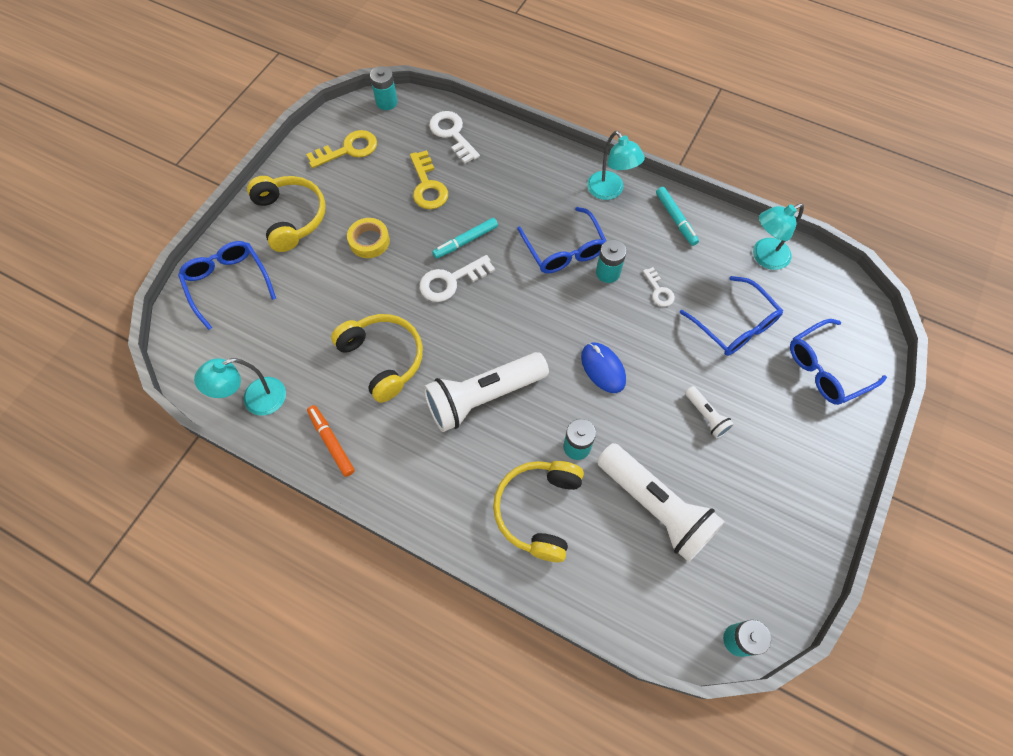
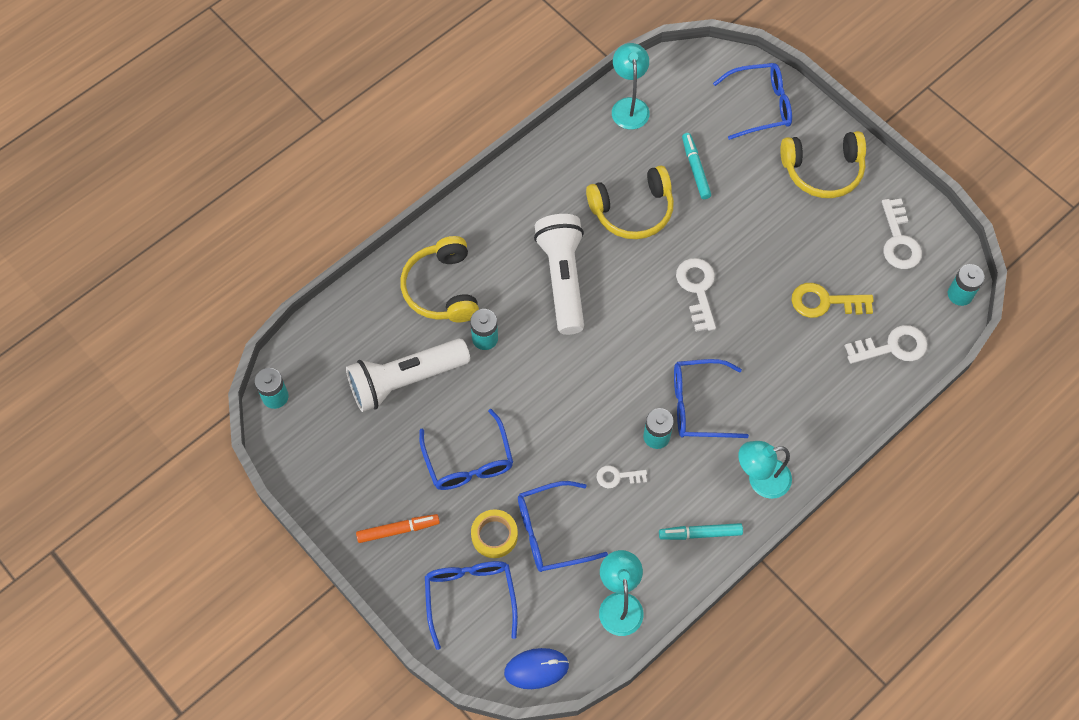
camera: 110 degrees right, 0 degrees up
(331, 442) = (567, 153): orange marker -> orange marker (398, 530)
(348, 149) = (899, 241): yellow key -> white key
(369, 241) = (770, 231): yellow tape -> yellow tape (494, 535)
(465, 241) = (741, 316): turquoise marker -> turquoise marker (695, 169)
(538, 510) = (442, 288): yellow headphones -> yellow headphones turned 135 degrees counterclockwise
(603, 368) = (552, 389): blue mouse -> blue mouse (536, 669)
(706, 416) = (468, 460): white flashlight -> blue glasses

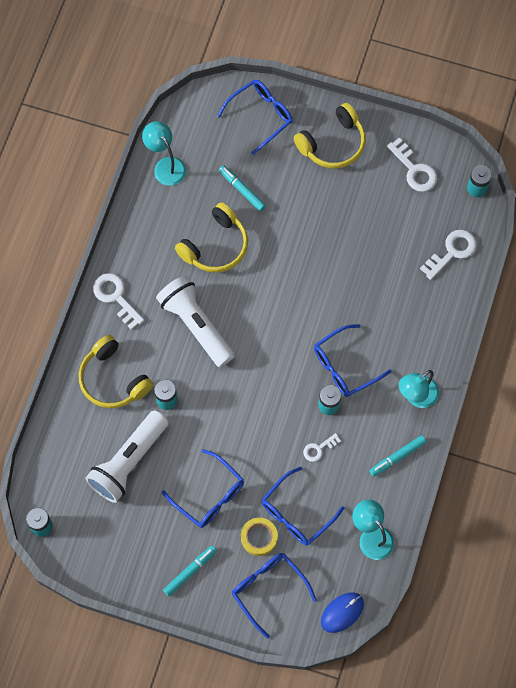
camera: 30 degrees left, 5 degrees up
(398, 530) = (190, 571): orange marker -> turquoise marker
(697, 289) = (295, 281): white key -> white key (115, 297)
(824, 302) = (388, 243): yellow key -> none

